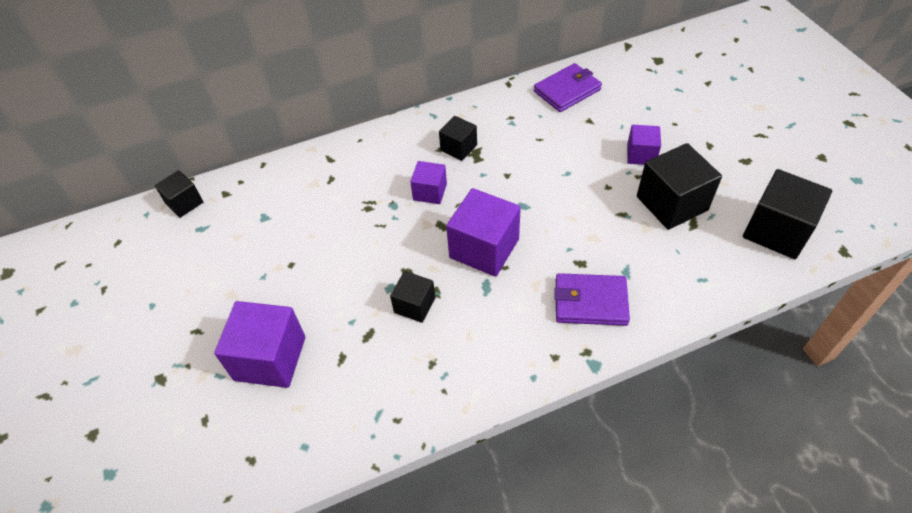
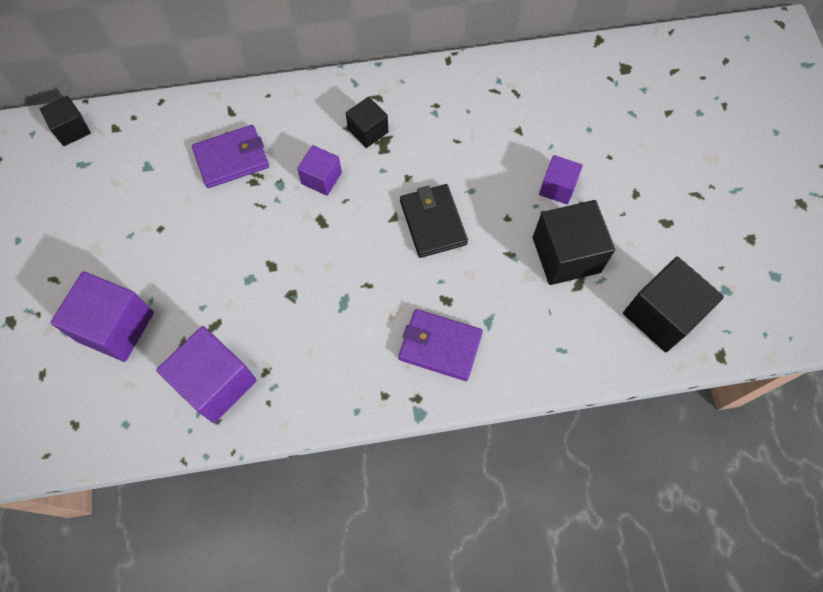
camera: 10 degrees right, 15 degrees up
(414, 305) = (267, 305): black cube -> none
(484, 248) = (355, 259): purple cube -> purple cube (216, 382)
(543, 204) = (433, 222): none -> black wallet
(567, 90) = (508, 85): purple wallet -> purple wallet (231, 159)

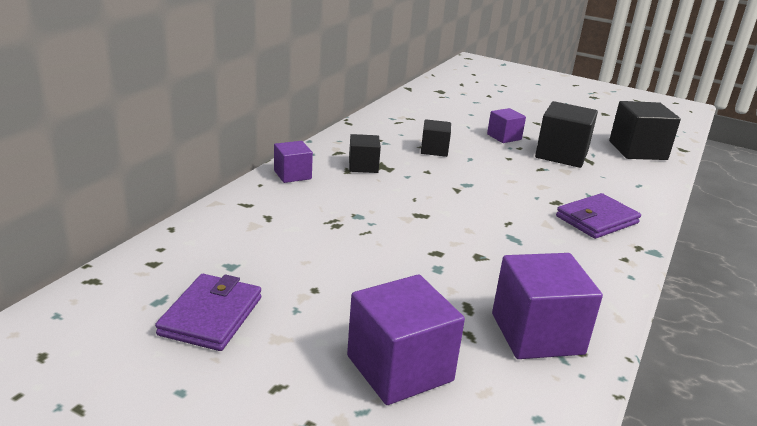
camera: 55 degrees left, 40 degrees down
(72, 129) = (105, 287): black cube -> black cube (434, 150)
(231, 159) = (296, 223): purple wallet -> purple wallet (211, 316)
(321, 178) = (379, 198): purple cube -> purple cube (292, 175)
(433, 222) = (480, 179): black wallet -> none

